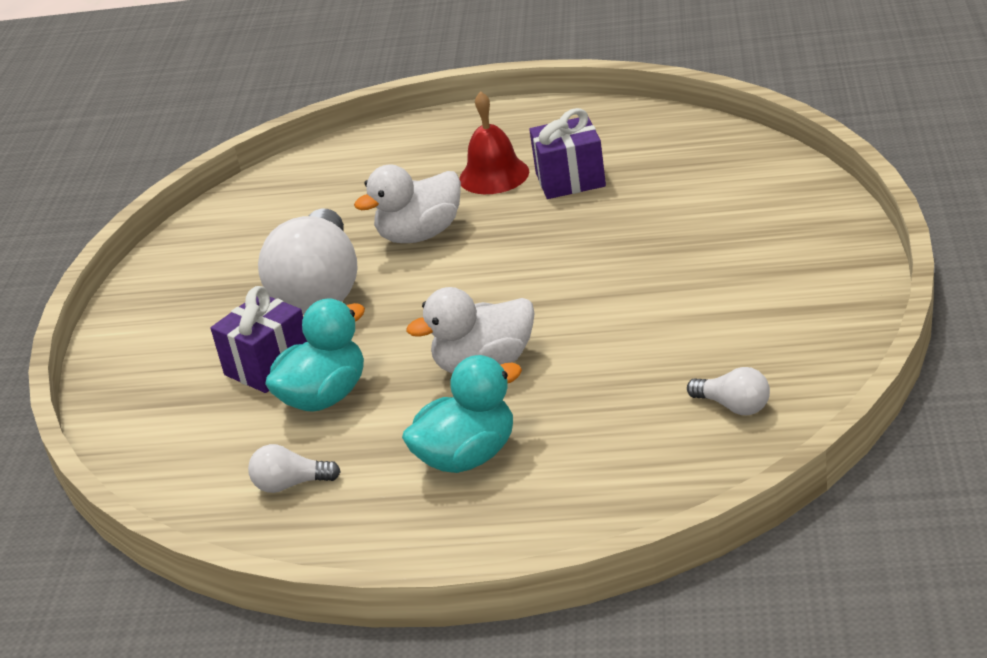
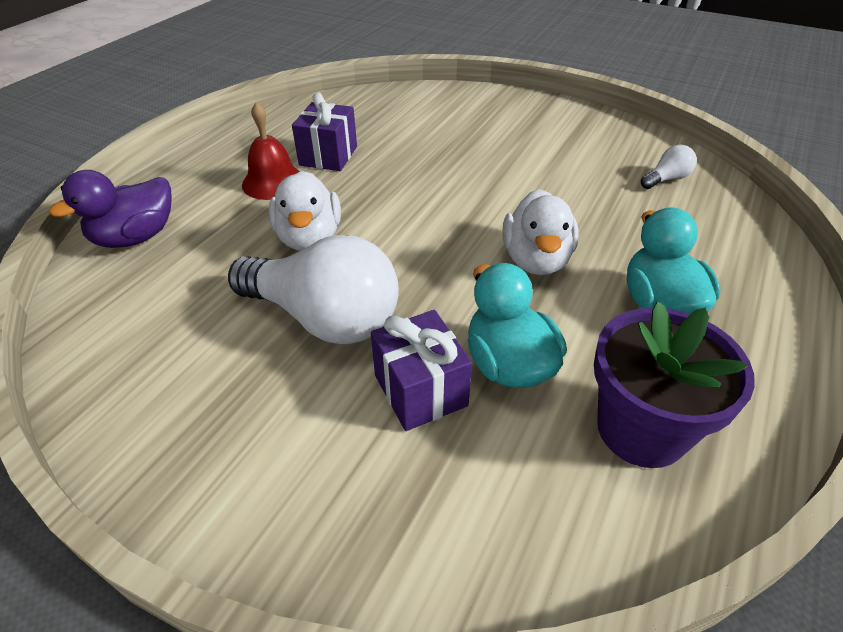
camera: 70 degrees left, 10 degrees up
(291, 484) = (641, 429): white light bulb -> purple flower pot
(356, 159) = (135, 237): none -> purple duck

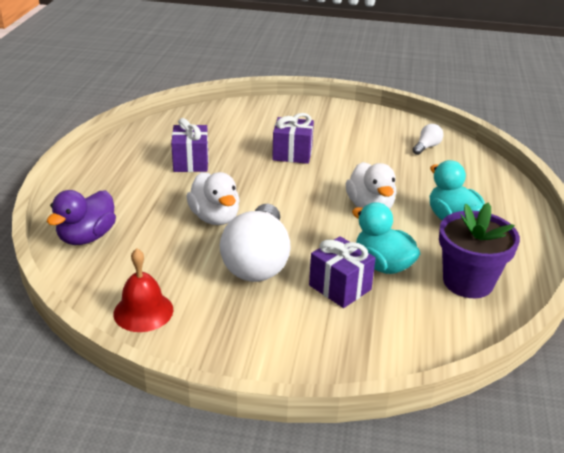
camera: 20 degrees left, 10 degrees down
(273, 182) = (162, 186): red bell -> red bell (143, 311)
(324, 318) = (257, 261): white light bulb -> white light bulb turned 90 degrees clockwise
(465, 163) = (292, 154): none -> purple gift

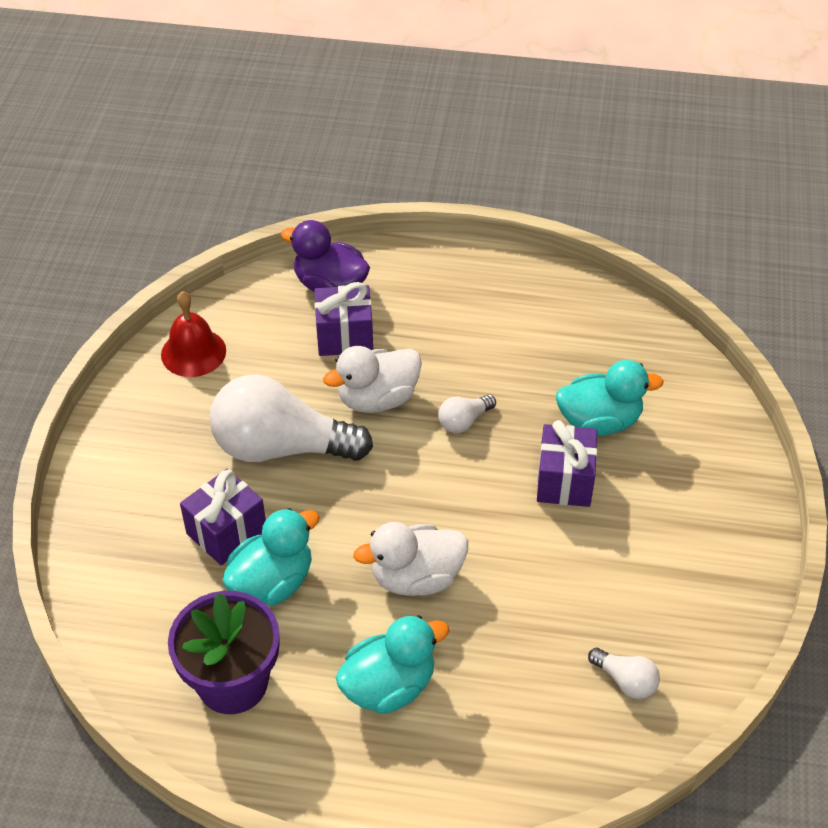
camera: 90 degrees right, 15 degrees up
(191, 162) = (519, 362): purple gift -> purple gift (344, 337)
(241, 184) = (464, 421): none -> white light bulb
(246, 140) = (599, 421): none -> turquoise duck

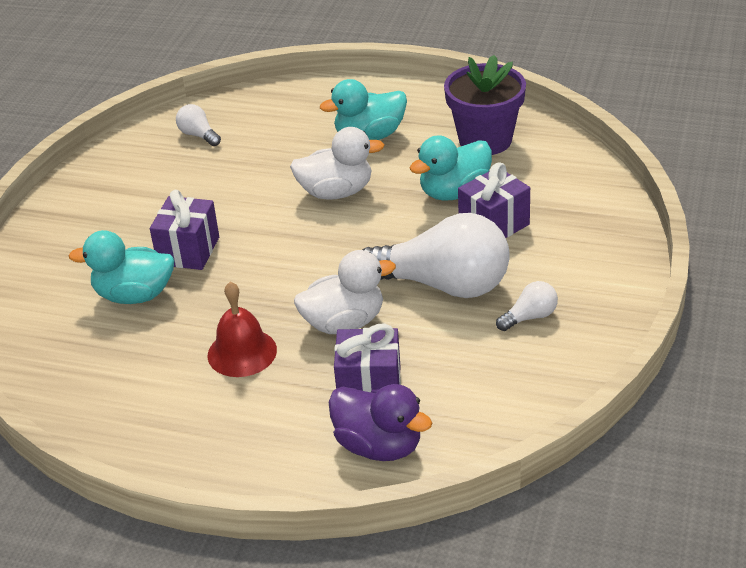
camera: 170 degrees left, 10 degrees down
(193, 352) = (538, 376): red bell -> red bell (242, 352)
(464, 421) = (263, 300): white light bulb -> white light bulb (530, 317)

